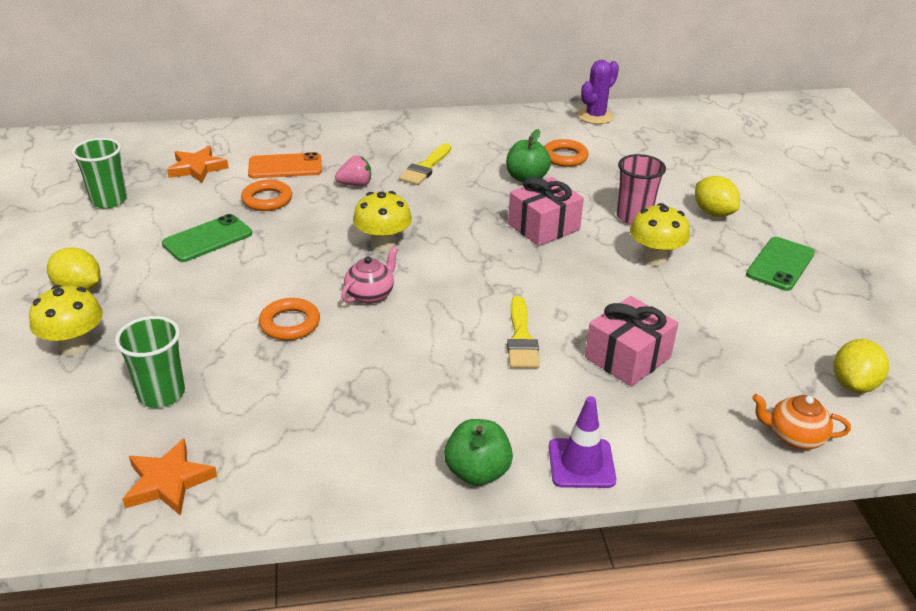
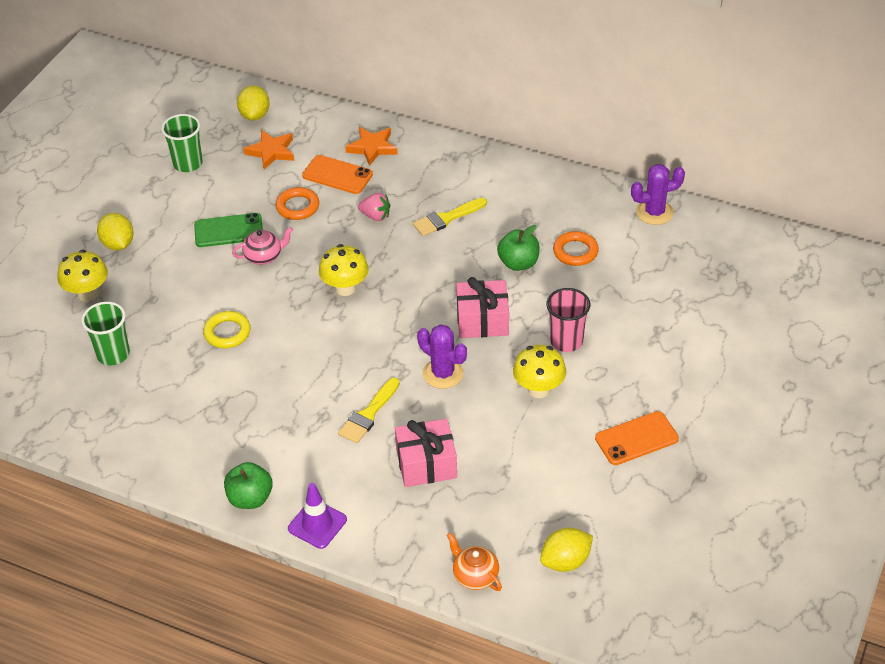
camera: 35 degrees right, 10 degrees up
(168, 482) = (77, 419): orange star -> orange star (372, 148)
(290, 323) = (227, 333): orange ring -> yellow ring
(370, 294) = (299, 331): pink teapot -> pink teapot (264, 256)
(555, 278) = (443, 373): none -> purple cactus
(713, 213) = (639, 365): yellow lemon -> yellow lemon (255, 115)
(780, 264) = (636, 439): green phone -> orange phone

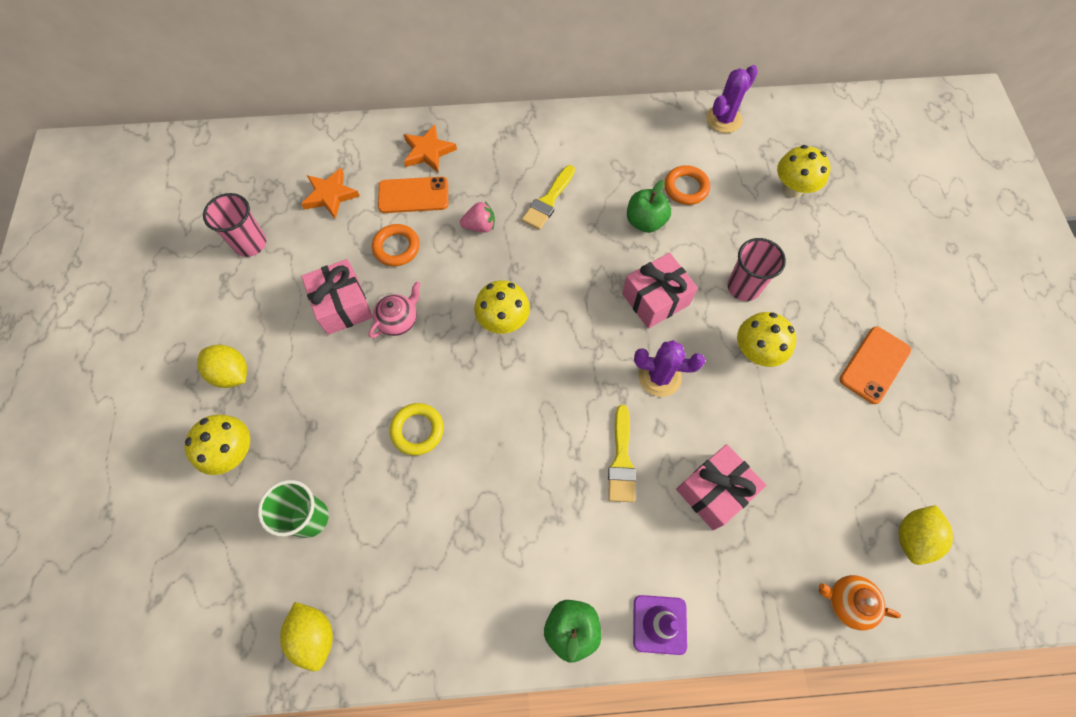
camera: 30 degrees left, 20 degrees up
(188, 164) = (250, 244): green cup -> pink cup
(228, 230) = (342, 305): green phone -> pink gift
(255, 115) = (287, 160): yellow lemon -> yellow lemon (314, 635)
(674, 287) = (792, 189): none -> yellow mushroom

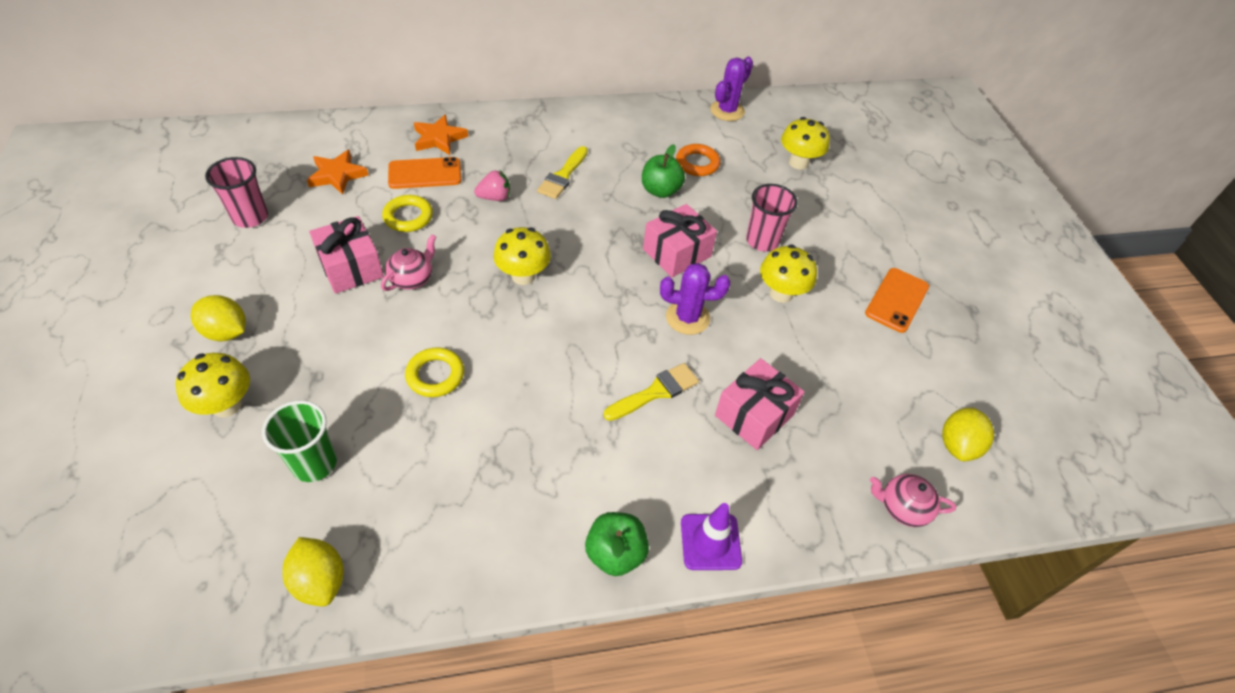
camera: 10 degrees left, 15 degrees down
(396, 247) = (408, 217): orange ring -> yellow ring
(621, 460) = (655, 392): yellow brush -> yellow brush turned 120 degrees counterclockwise
(847, 602) = (902, 507): orange teapot -> pink teapot

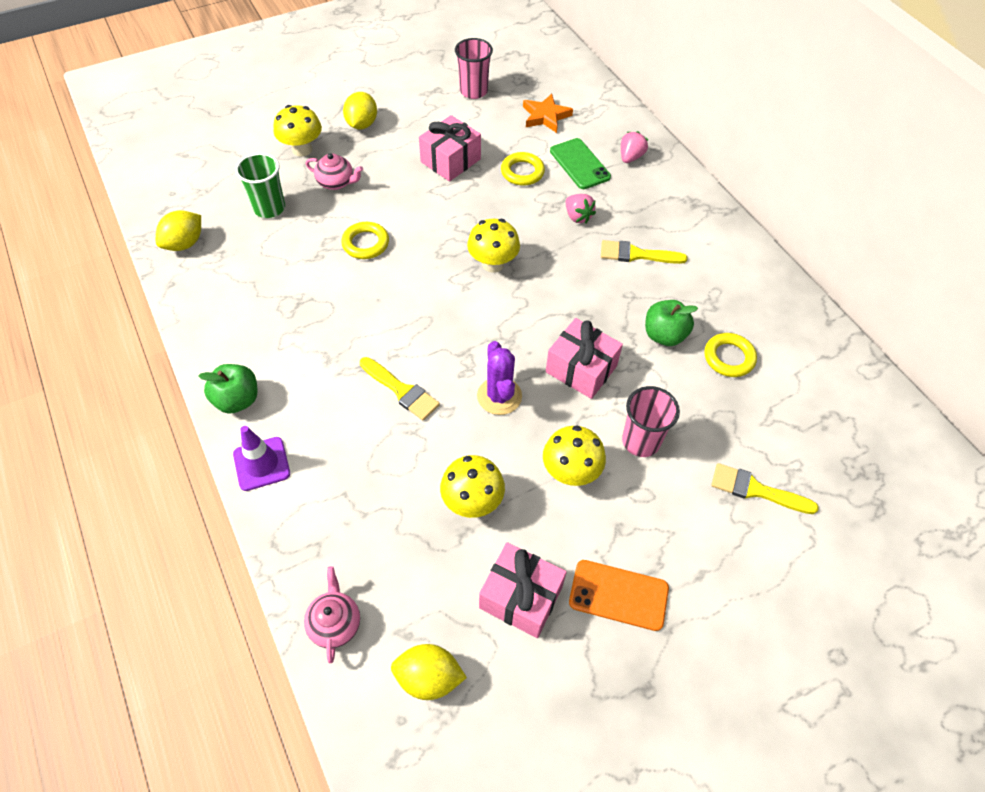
camera: 75 degrees right, 5 degrees up
(412, 278) = (456, 198): pink teapot -> pink teapot (336, 182)
(425, 173) = (580, 164): orange phone -> green phone
(439, 138) = (630, 157): orange star -> pink strawberry
(697, 163) = (729, 358): orange ring -> yellow ring
(727, 111) = (844, 367): purple cactus -> none
(754, 415) = (403, 474): pink gift -> pink gift (521, 597)
(798, 163) = (799, 457): yellow mushroom -> yellow mushroom (472, 502)
(821, 194) = (756, 490): none -> yellow brush

